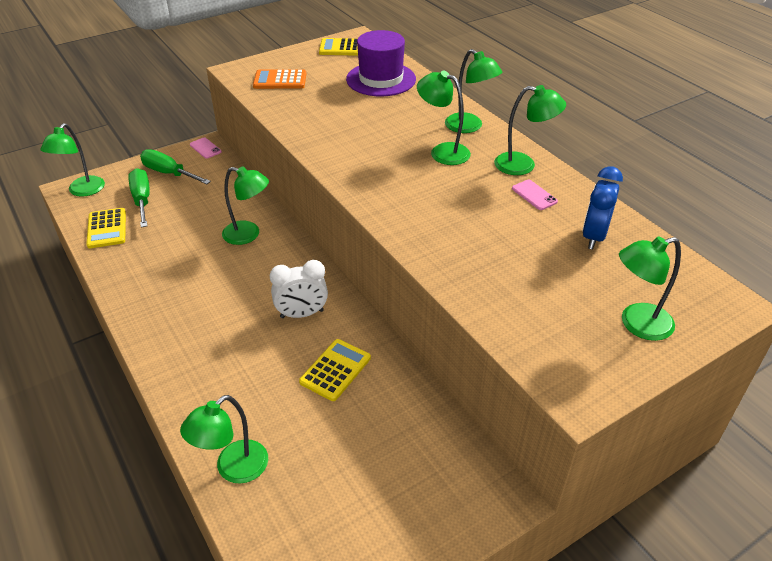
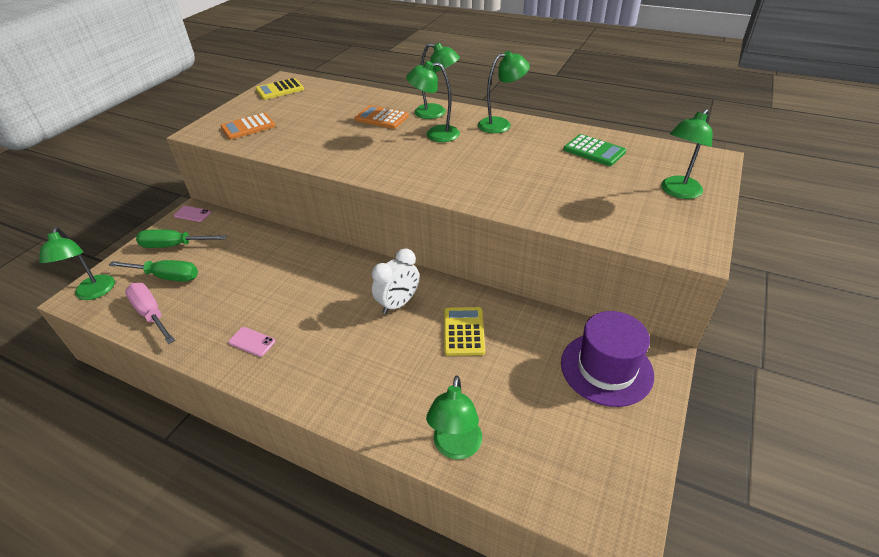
camera: 30 degrees left, 0 degrees up
(107, 228) = (151, 314): yellow calculator -> pink screwdriver
(142, 200) = (167, 276): green screwdriver -> green screwdriver turned 150 degrees clockwise
(248, 234) = (296, 264): green lamp -> none
(381, 79) = (334, 102): purple hat -> purple hat (606, 368)
(408, 113) = (381, 118): none -> orange calculator
(534, 195) = (529, 140): pink phone -> pink phone (252, 342)
(594, 236) = (594, 151): blue clock -> green calculator

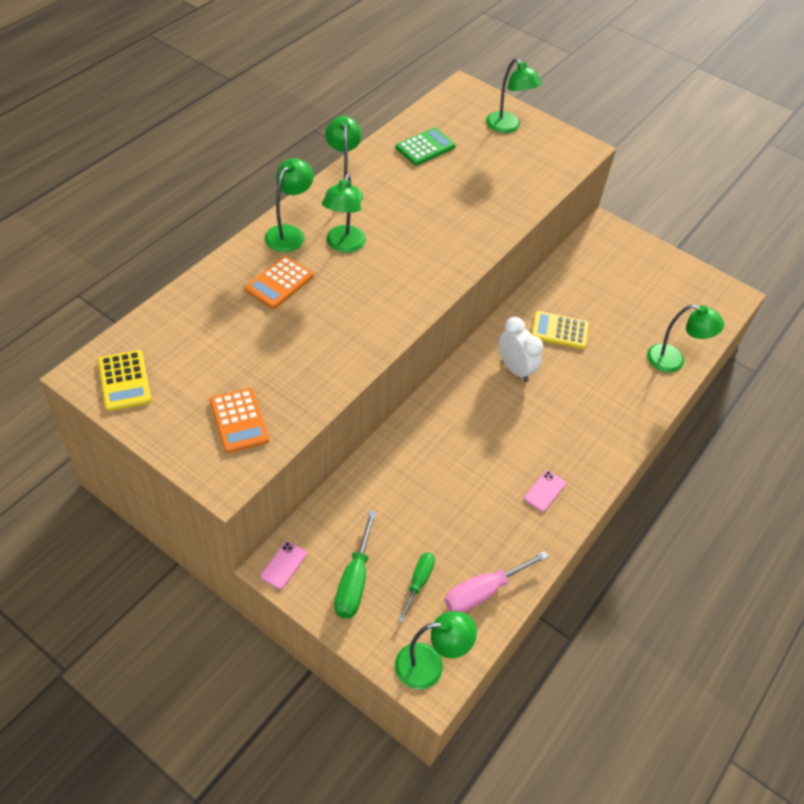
camera: 85 degrees left, 10 degrees up
(167, 276) = (418, 582): green screwdriver -> green screwdriver, size x0.66
(606, 368) = (612, 259): purple hat -> none

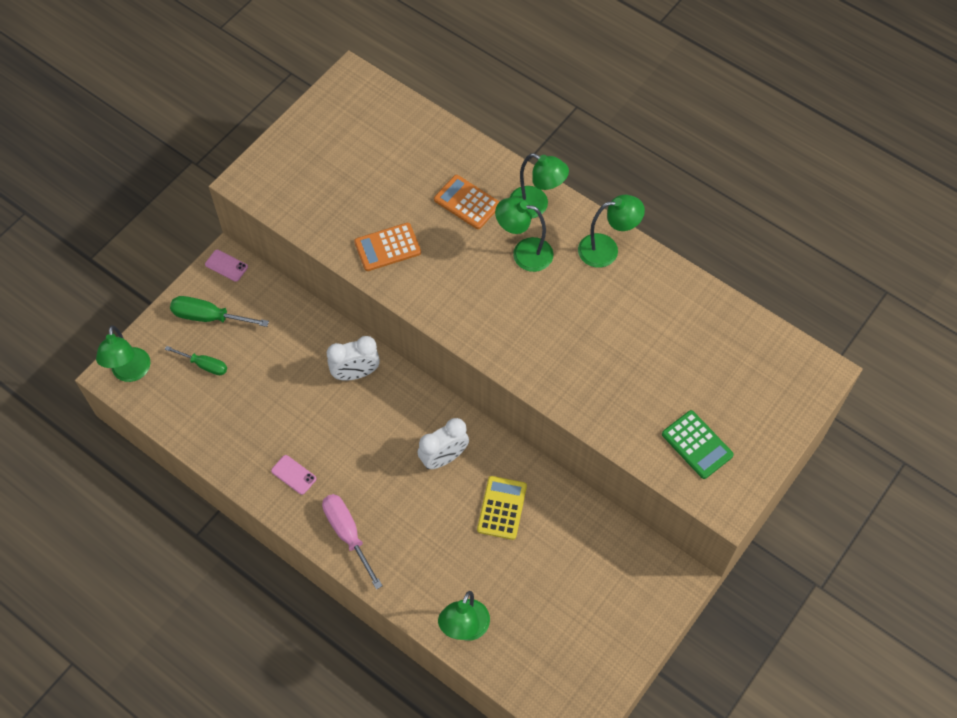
camera: 95 degrees right, 10 degrees up
(124, 381) = (346, 104): yellow calculator -> none
(239, 420) = (305, 185): orange calculator -> orange calculator (387, 247)
(425, 147) = (695, 328): green calculator -> green calculator (697, 445)
(427, 437) = (355, 373): none -> white clock
(483, 591) = (193, 416): pink screwdriver -> pink screwdriver (348, 534)
(507, 127) = (752, 418): green lamp -> none

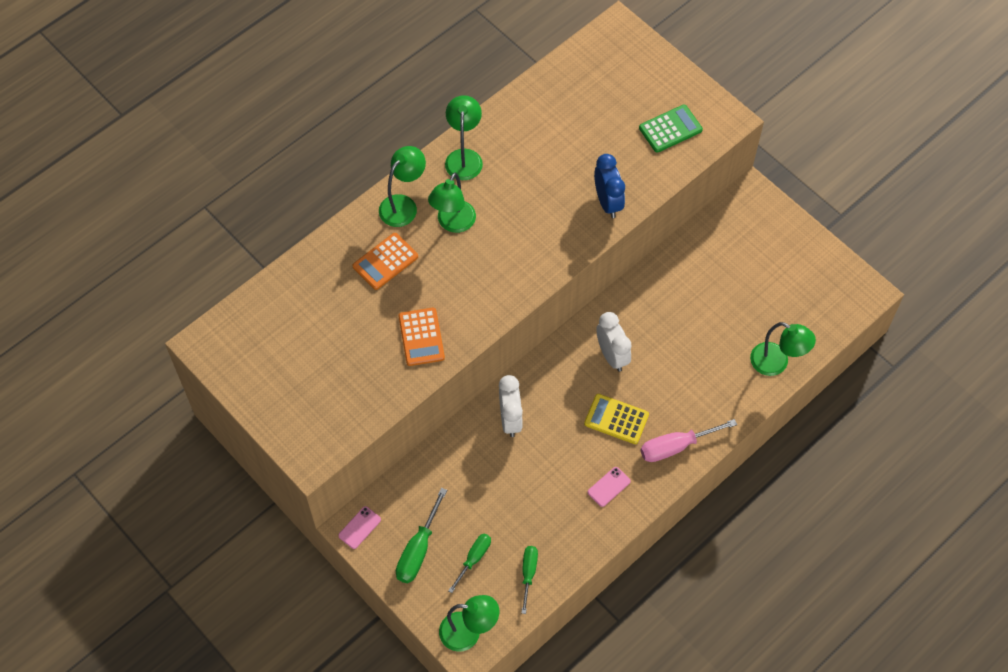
camera: 80 degrees left, 0 degrees up
(193, 415) = (528, 573): none -> green screwdriver
(502, 508) = (668, 316): yellow calculator -> yellow calculator (616, 419)
(583, 393) = (607, 202): none -> blue clock

